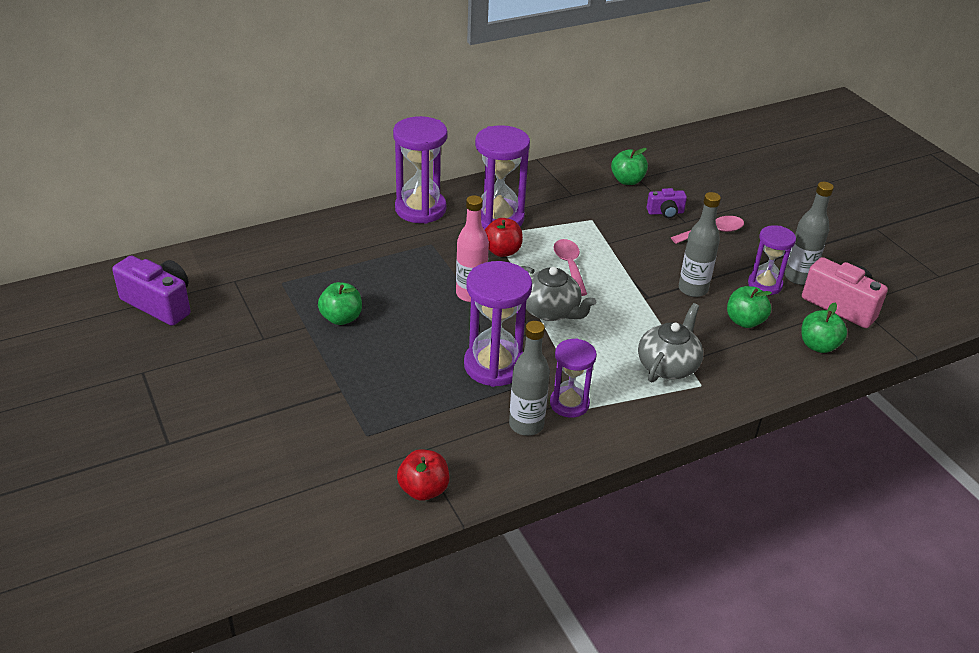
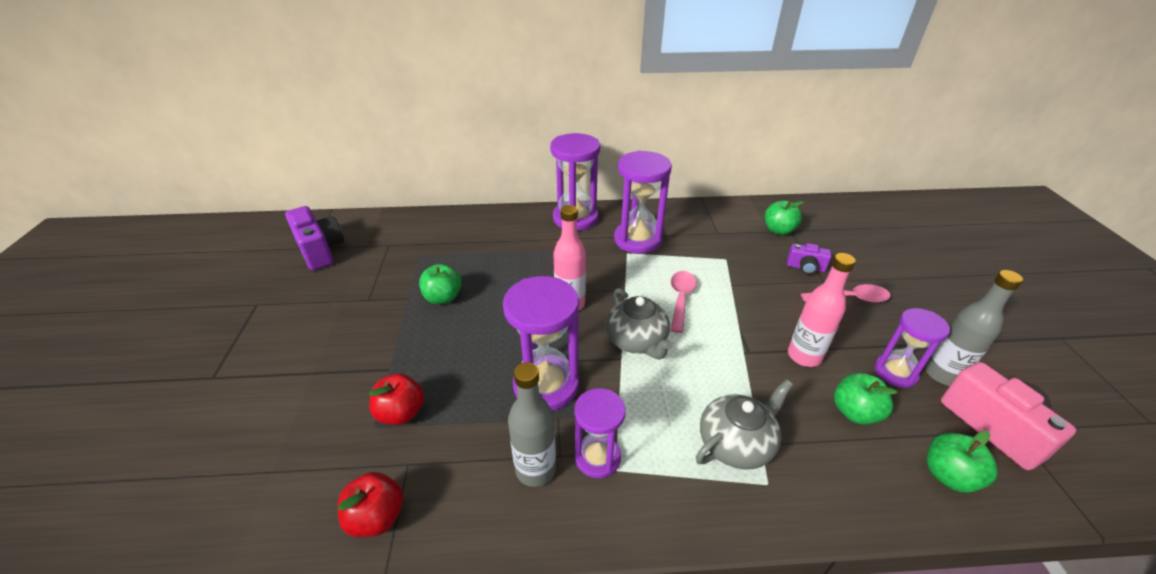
camera: 25 degrees right, 0 degrees up
(502, 251) = (623, 270): red apple -> red apple (401, 413)
(693, 289) = (804, 356): grey bottle -> pink bottle

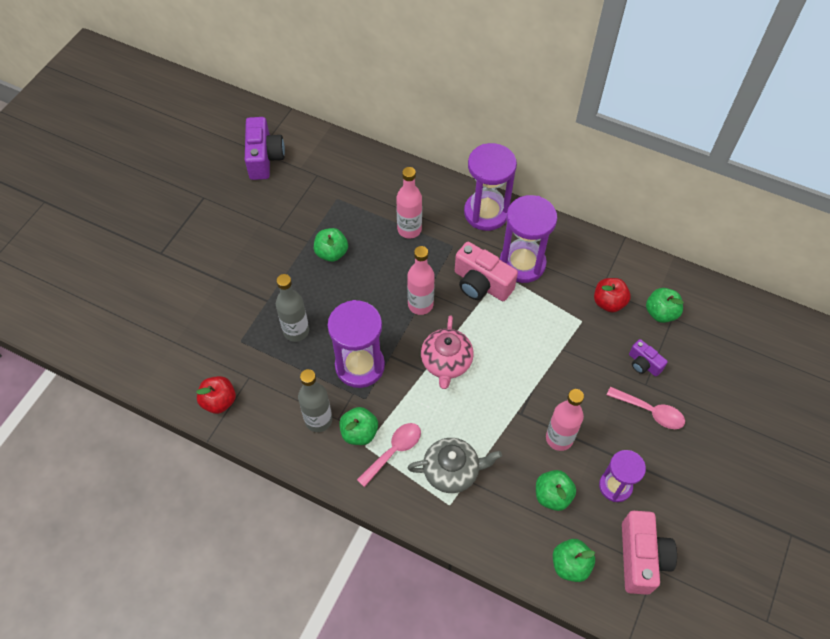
camera: 30 degrees right, 20 degrees up
(401, 413) = (260, 339): red apple -> red apple (608, 302)
(513, 252) = (409, 229): none -> pink bottle
(597, 457) = (359, 432): purple hourglass -> green apple
(615, 266) = (481, 284): none -> pink camera
(637, 341) = (446, 362): grey teapot -> pink teapot
(681, 299) = (509, 342): pink spoon -> pink spoon (394, 451)
(942, 374) = (650, 507): grey bottle -> grey bottle (296, 331)

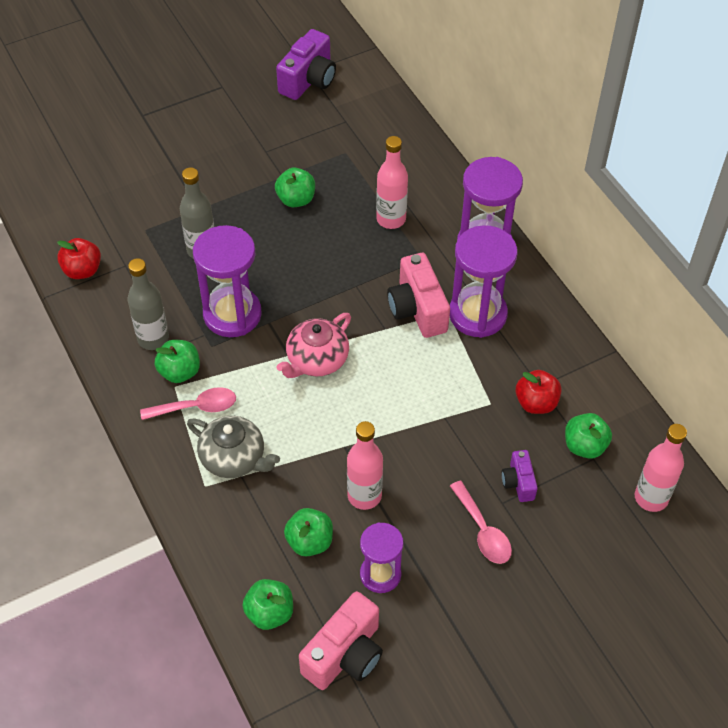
camera: 35 degrees right, 5 degrees down
(420, 304) = (339, 293): pink bottle -> pink bottle (651, 498)

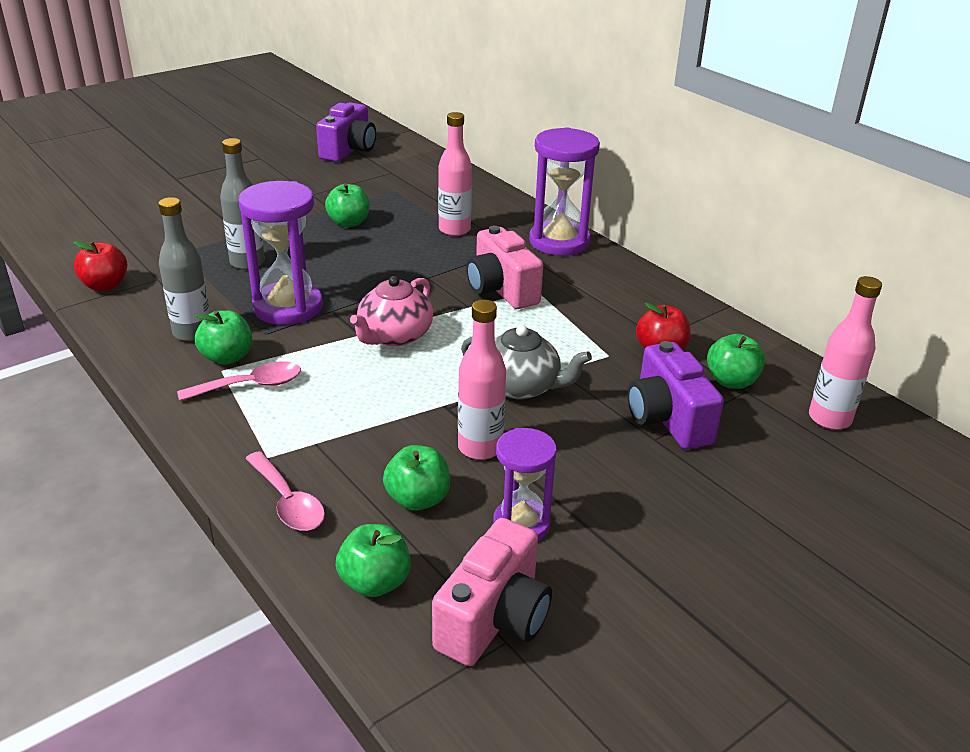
camera: 10 degrees left, 20 degrees down
(234, 458) = (304, 427): grey teapot -> grey teapot (521, 386)
(477, 314) = (569, 289): purple hourglass -> none
(483, 531) = (640, 467): pink spoon -> pink spoon (288, 502)
(518, 482) = (667, 419): purple camera -> purple camera, size x1.80

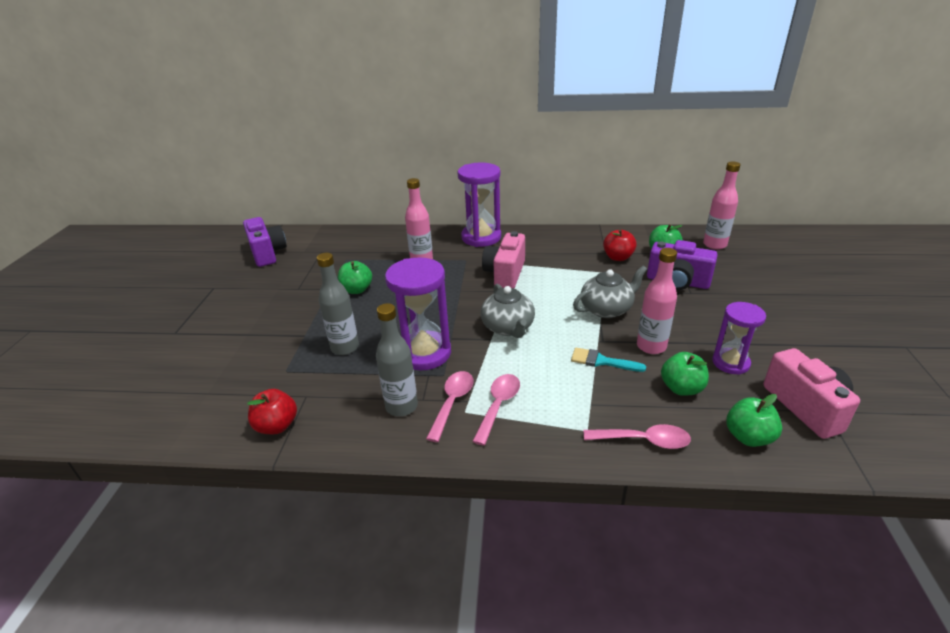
camera: 45 degrees left, 0 degrees up
(227, 357) = (452, 403): green apple -> pink spoon
(394, 336) = (508, 327): pink teapot -> grey teapot
(404, 422) = (601, 361): none -> turquoise brush
(501, 290) = (505, 274): pink camera -> pink camera turned 90 degrees clockwise

